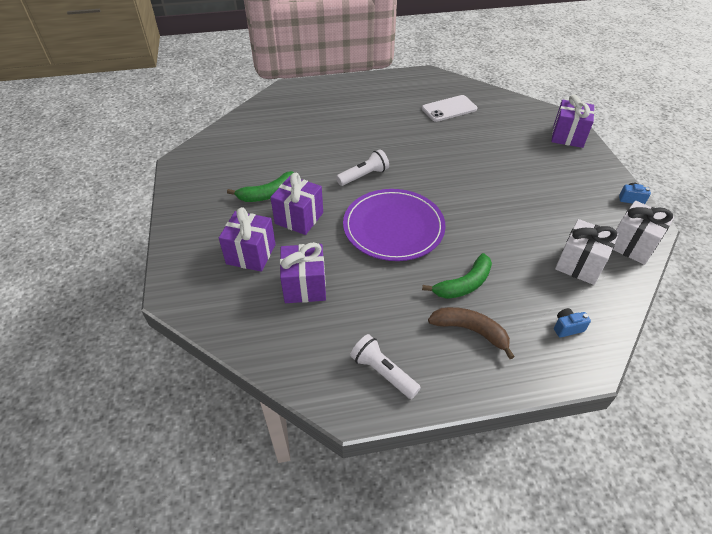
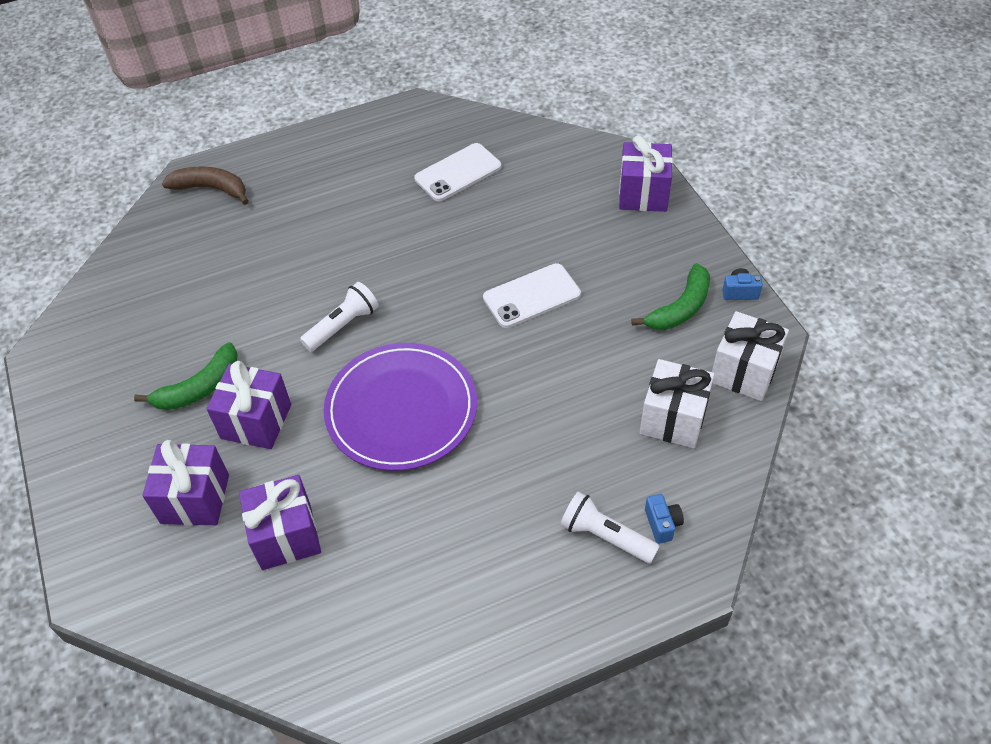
camera: 10 degrees left, 5 degrees up
(383, 372) = (420, 647): white flashlight -> white flashlight (605, 536)
(464, 284) = (515, 485): green banana -> green banana (680, 308)
(470, 331) = (532, 557): brown banana -> brown banana (211, 189)
(488, 179) = (531, 296): none -> white phone
(567, 327) = (662, 524): blue camera -> blue camera turned 105 degrees clockwise

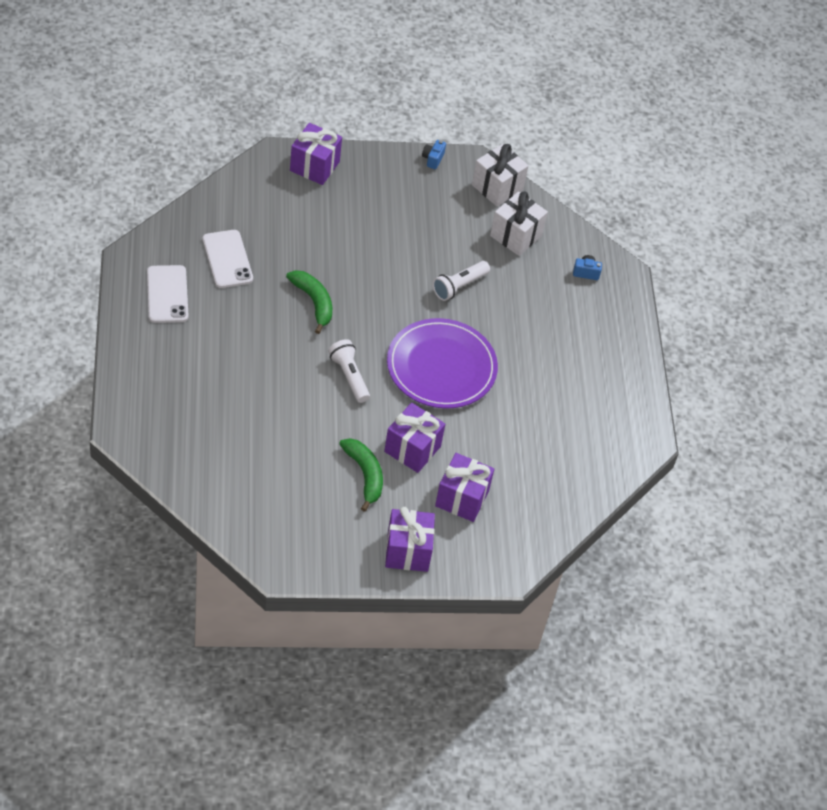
camera: 80 degrees left, 0 degrees up
(211, 189) = (148, 419): brown banana -> none
(286, 536) = (513, 456): purple gift -> purple gift (407, 551)
(531, 296) = (378, 264): white phone -> white phone (167, 294)
(605, 536) = (582, 301): white flashlight -> white flashlight (459, 286)
(680, 308) = (430, 193): green banana -> green banana (313, 302)

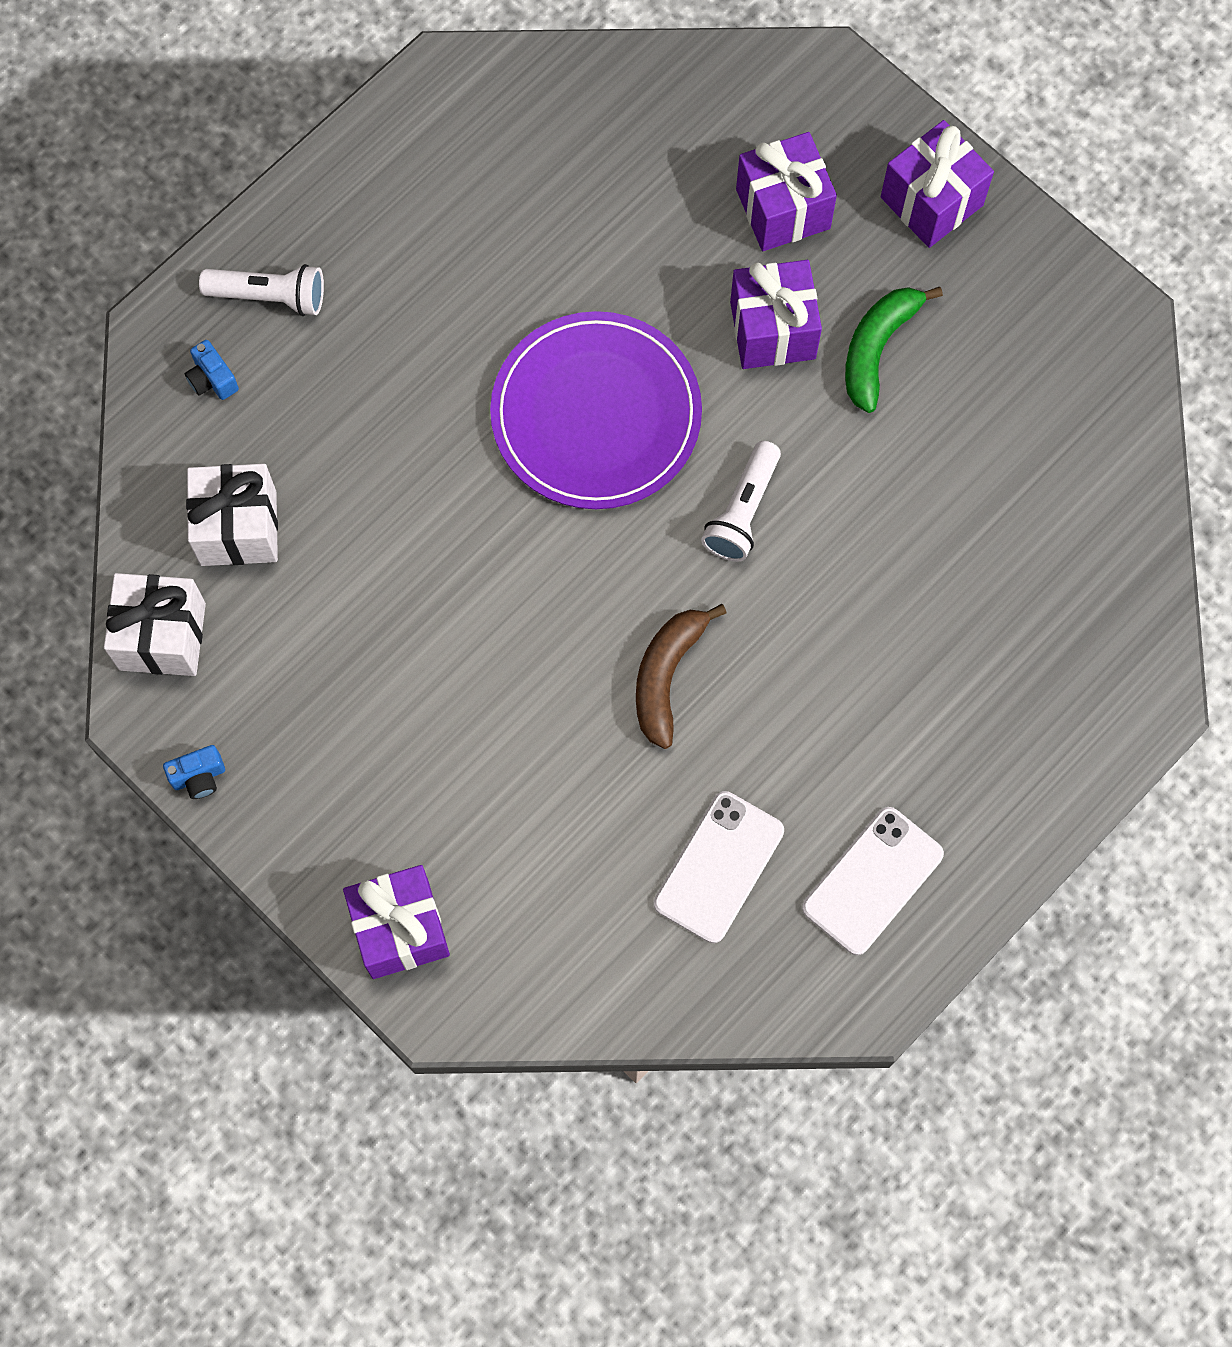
camera: 125 degrees left, 20 degrees up
(313, 302) = (666, 676): green banana -> brown banana
(459, 286) = (423, 517): white flashlight -> white flashlight (270, 296)

